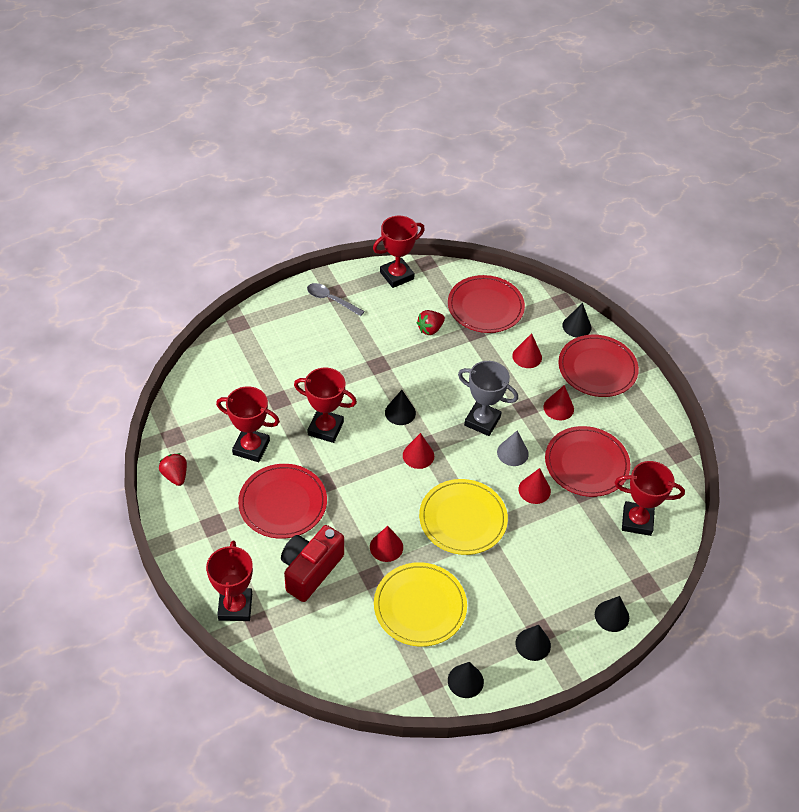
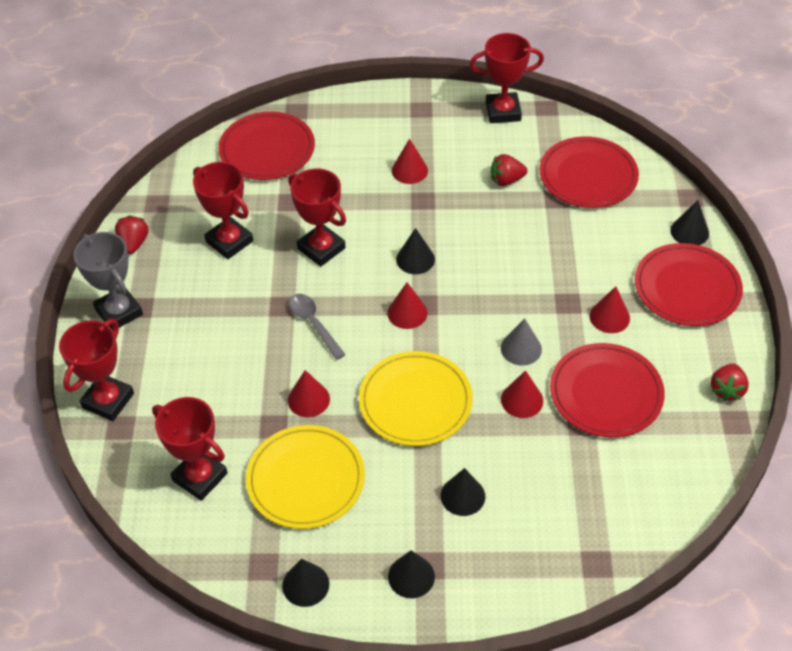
camera: 30 degrees right, 0 degrees up
(283, 503) = (226, 311): red plate -> red plate (267, 149)
(310, 570) = (210, 393): red camera -> none
(331, 300) = (412, 115): grey spoon -> grey spoon (313, 324)
(482, 421) = (506, 300): grey trophy -> grey trophy (119, 312)
(527, 356) = (605, 246): red cone -> red cone (409, 170)
(612, 616) = (529, 583): black cone -> black cone (462, 496)
(637, 521) = (631, 483): red trophy -> red trophy (200, 477)
(661, 432) = (726, 390): none -> red strawberry

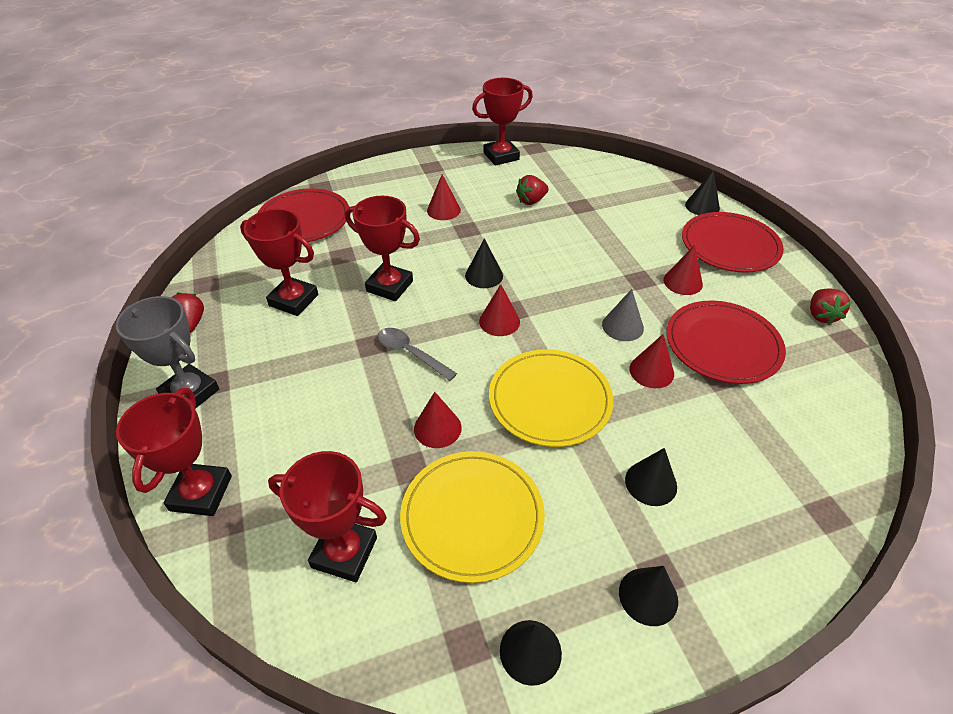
camera: 20 degrees left, 5 degrees down
(588, 176) = (596, 185): red plate -> none

